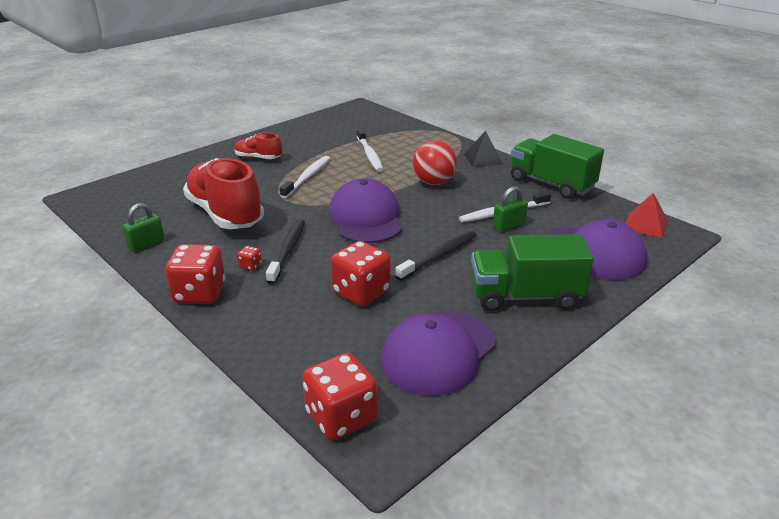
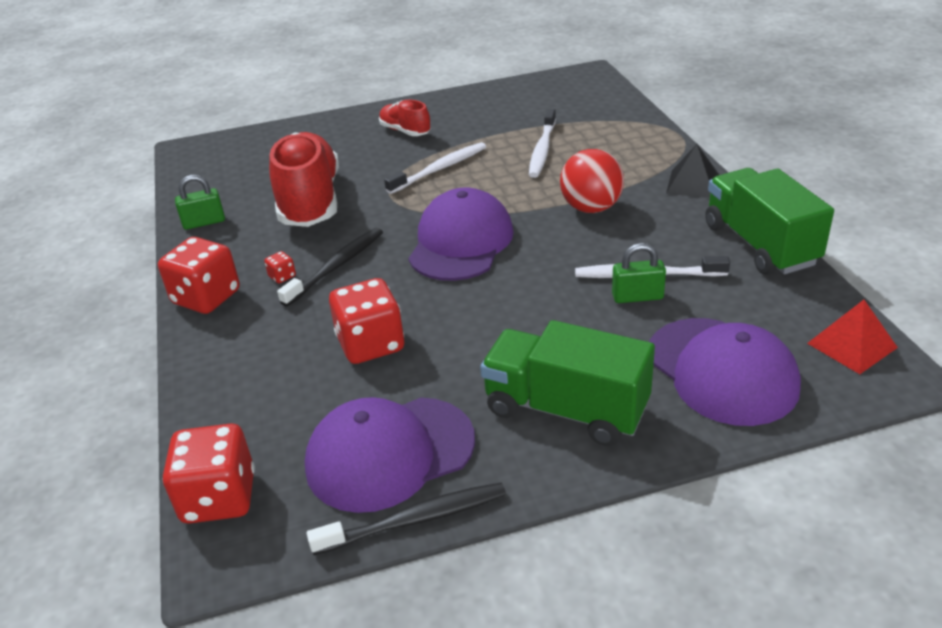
camera: 30 degrees right, 5 degrees up
(439, 256) = (504, 319): black toothbrush -> black toothbrush (414, 520)

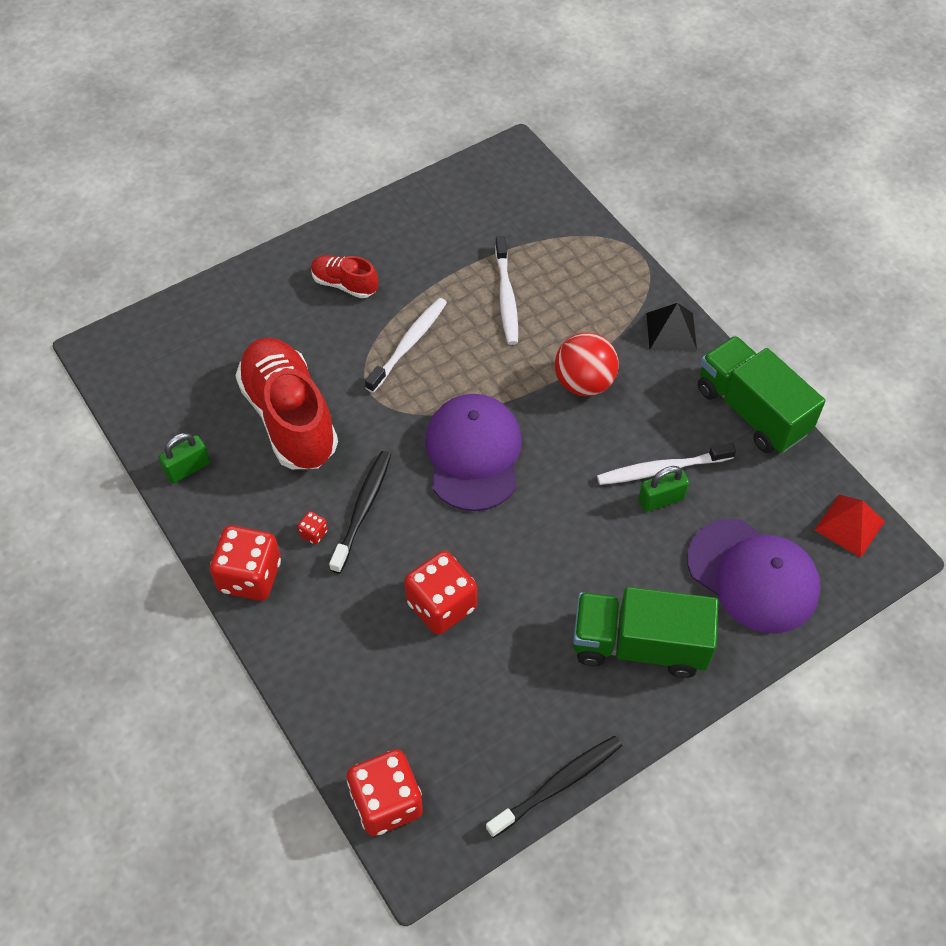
camera: 20 degrees left, 20 degrees up
(390, 453) = (510, 724): purple cap -> none

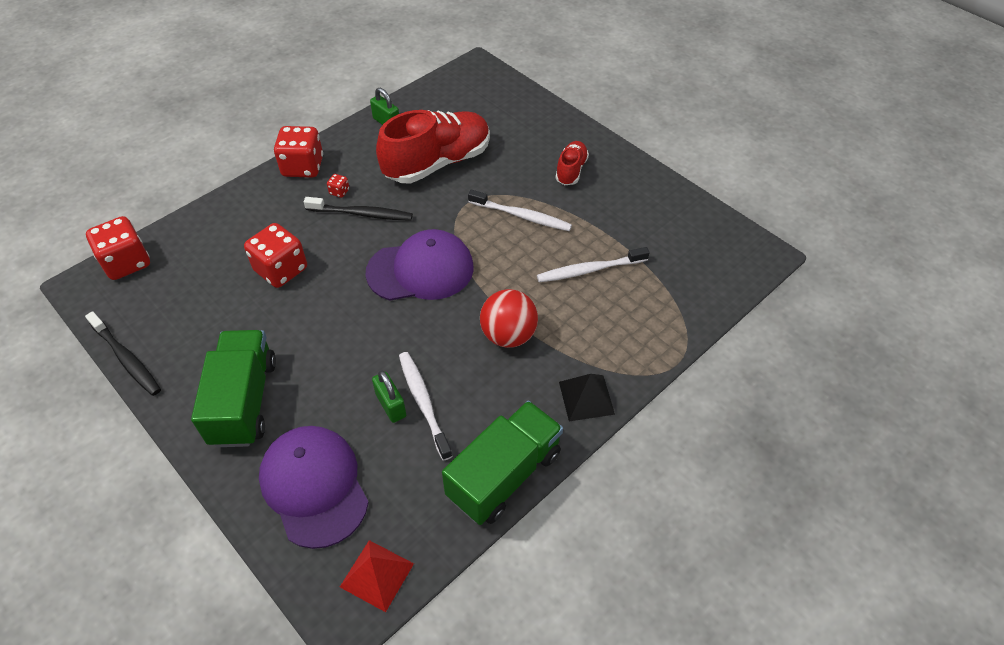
camera: 80 degrees right, 5 degrees down
(753, 576) = (314, 486): purple cap -> purple cap turned 120 degrees clockwise

